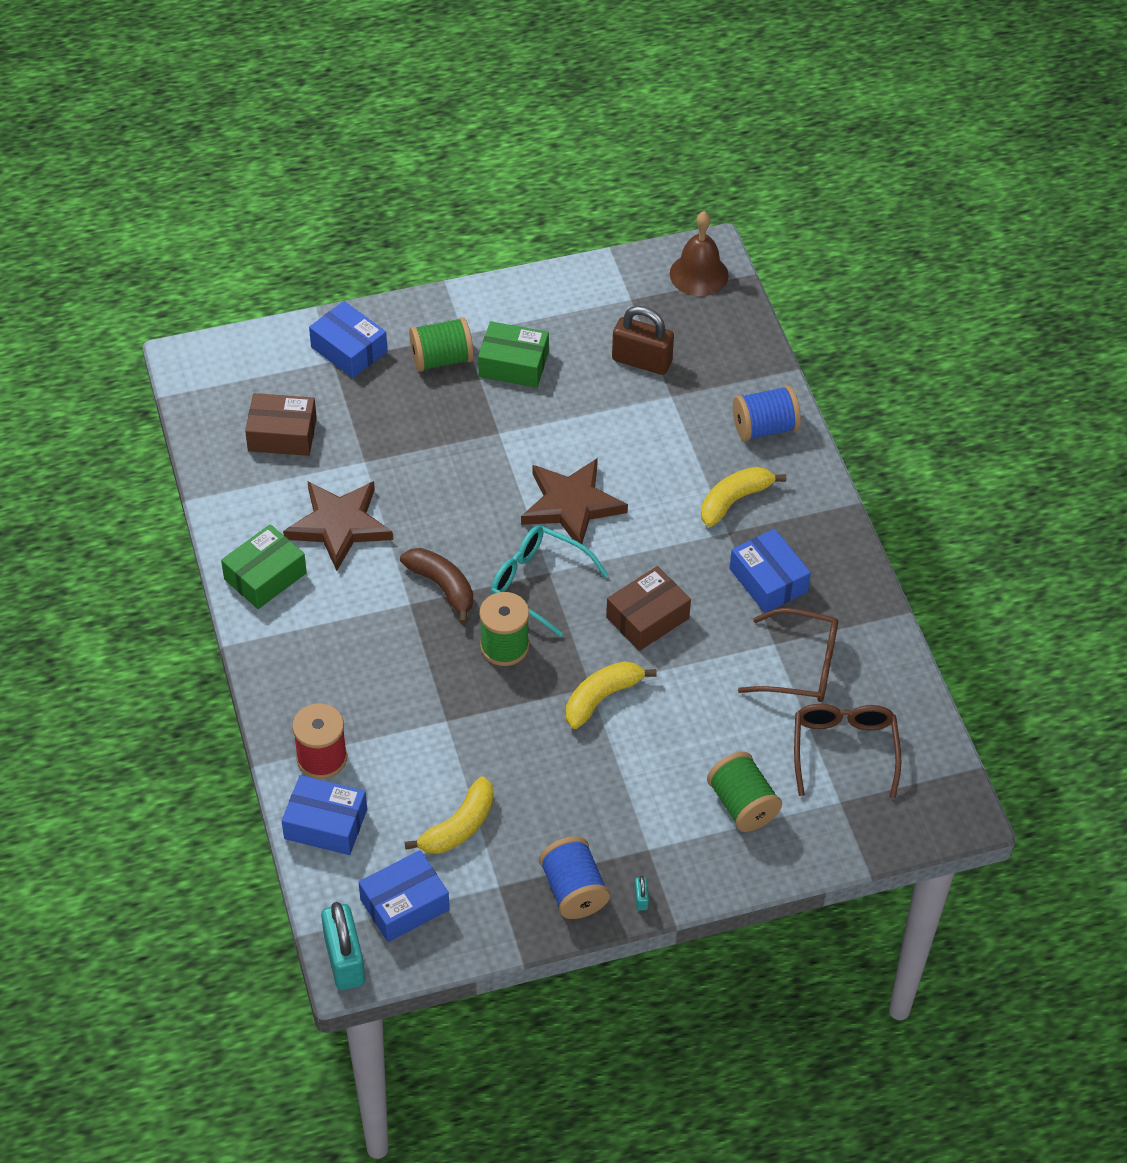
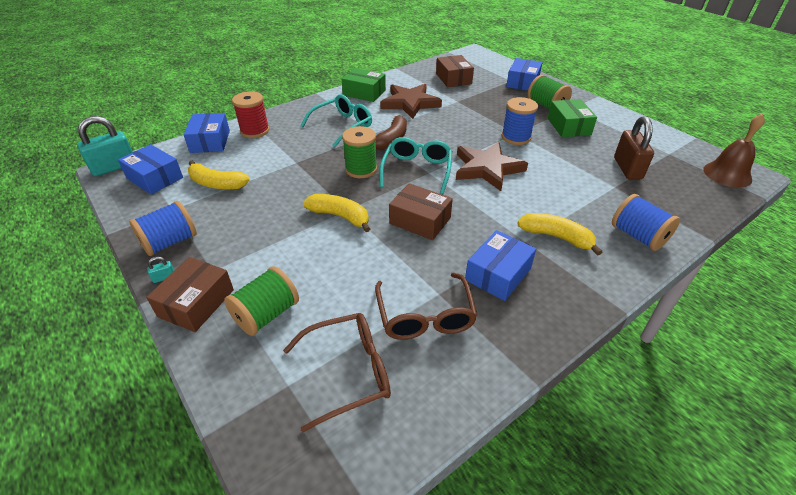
camera: 70 degrees right, 10 degrees down
(366, 637) = (342, 126): none -> turquoise glasses
(511, 438) = (516, 137): none -> blue spool
(698, 869) = (196, 303): none -> brown box

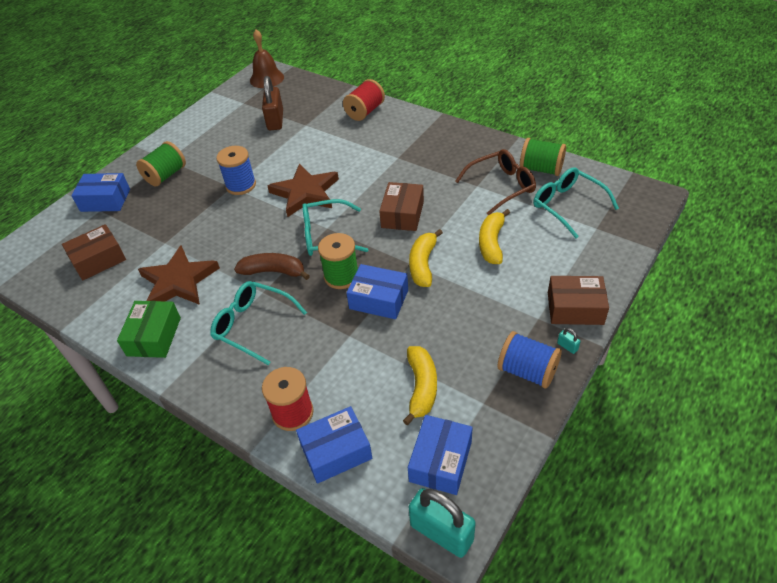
camera: 105 degrees left, 5 degrees up
(266, 314) = (555, 262): green spool -> green spool (541, 169)
(348, 372) = (567, 206): brown glasses -> turquoise glasses
(498, 274) = (441, 163): blue box -> blue box (379, 299)
(557, 237) = (385, 144): yellow banana -> yellow banana (491, 243)
(568, 126) = (209, 156): green box -> none
(627, 168) = (275, 120): brown padlock -> brown padlock turned 75 degrees counterclockwise
(638, 236) = (365, 112): blue spool -> red spool

